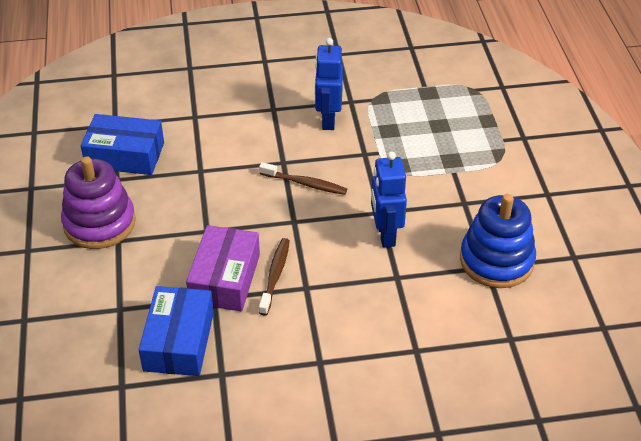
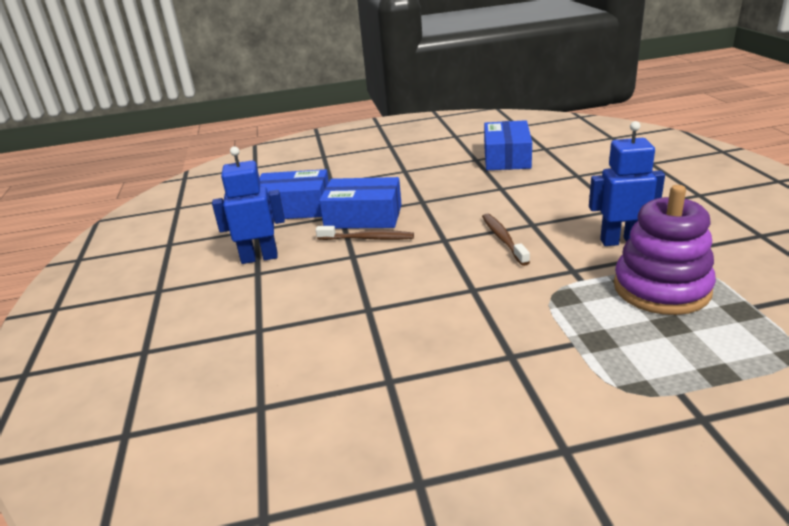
camera: 90 degrees right, 15 degrees down
(99, 223) = (422, 162): purple stacking toy -> purple stacking toy (661, 288)
(225, 278) = (363, 216): purple box -> blue box
(305, 183) = (503, 239): brown toothbrush -> brown toothbrush turned 150 degrees clockwise
(385, 235) = (435, 296): blue robot -> blue robot (259, 257)
(496, 260) = (401, 390): blue stacking toy -> none

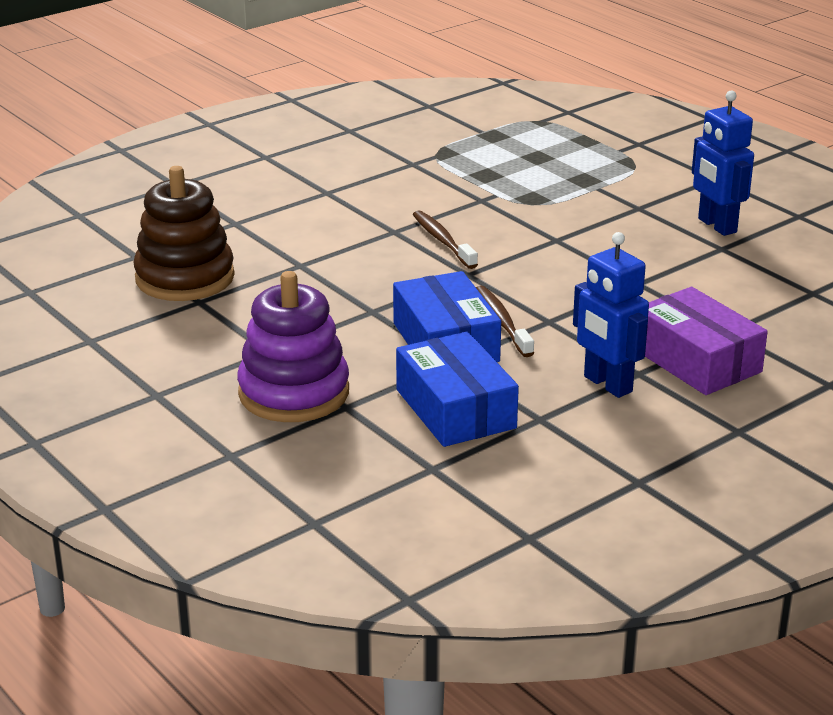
camera: 120 degrees left, 0 degrees up
(243, 300) = (696, 360): none -> purple box
(503, 239) = (443, 241): brown toothbrush -> brown toothbrush turned 105 degrees clockwise
(507, 157) = (185, 278): blue box -> brown stacking toy
(620, 241) = (405, 184): blue robot -> blue robot (716, 226)
(661, 288) = (484, 162): purple stacking toy -> purple stacking toy (294, 393)

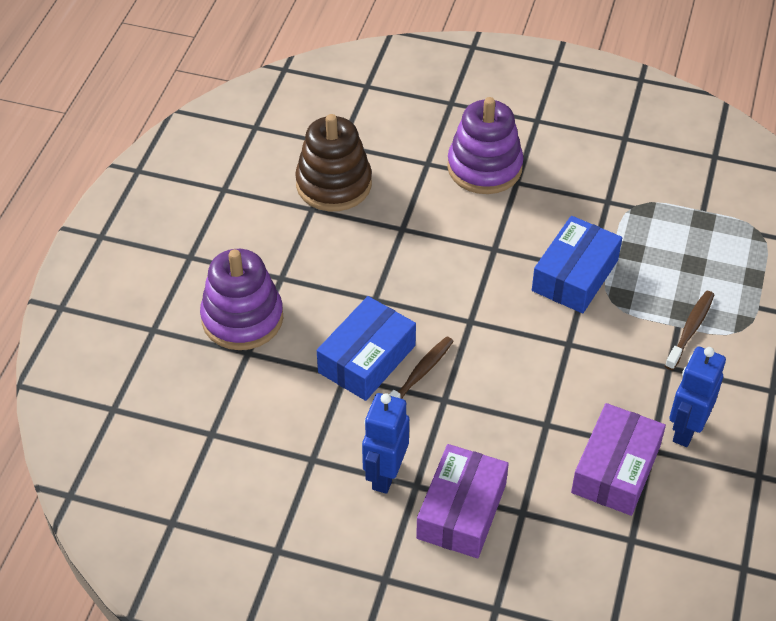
camera: 55 degrees right, 20 degrees up
(285, 199) = (484, 167): none -> purple stacking toy
(443, 241) = (505, 282): brown toothbrush -> brown toothbrush (690, 330)
(455, 409) = (288, 409): blue box -> blue box (575, 275)
(727, 271) = (615, 469): none -> purple box

